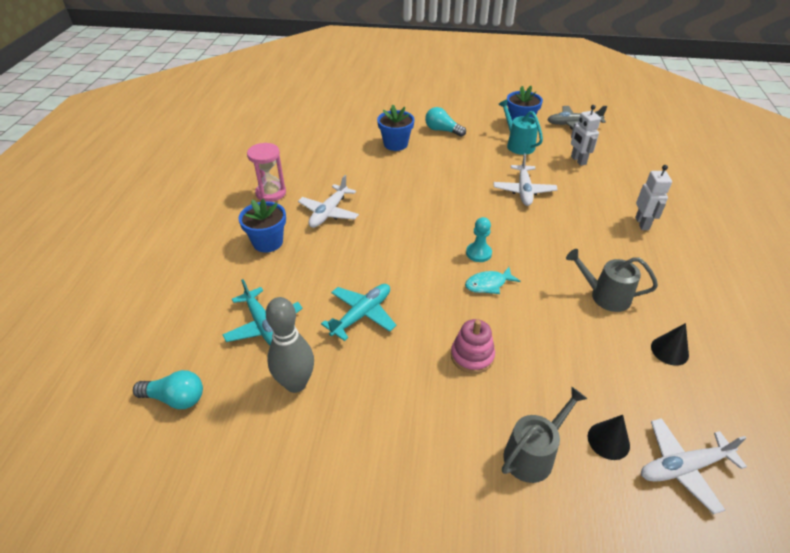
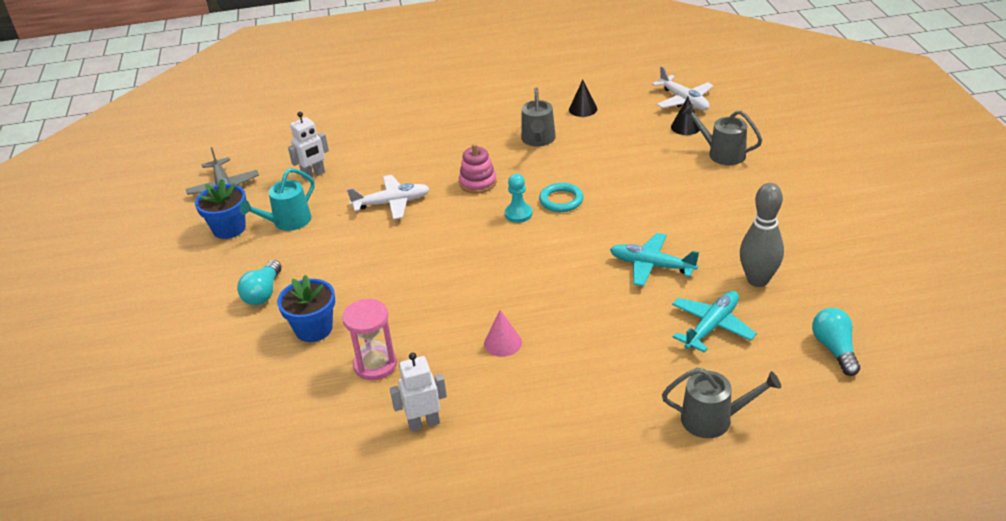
camera: 105 degrees left, 5 degrees down
(179, 290) = (713, 419): none -> grey watering can
(268, 242) = (588, 376): blue flower pot -> none
(271, 193) = (485, 417): pink hourglass -> pink hourglass (375, 365)
(329, 212) = (503, 343): white plane -> pink cone
(472, 356) = (654, 193): pink stacking toy -> pink stacking toy (478, 183)
(488, 284) = (561, 200): turquoise fish -> turquoise ring
(642, 223) = (421, 129): white robot -> white robot (424, 423)

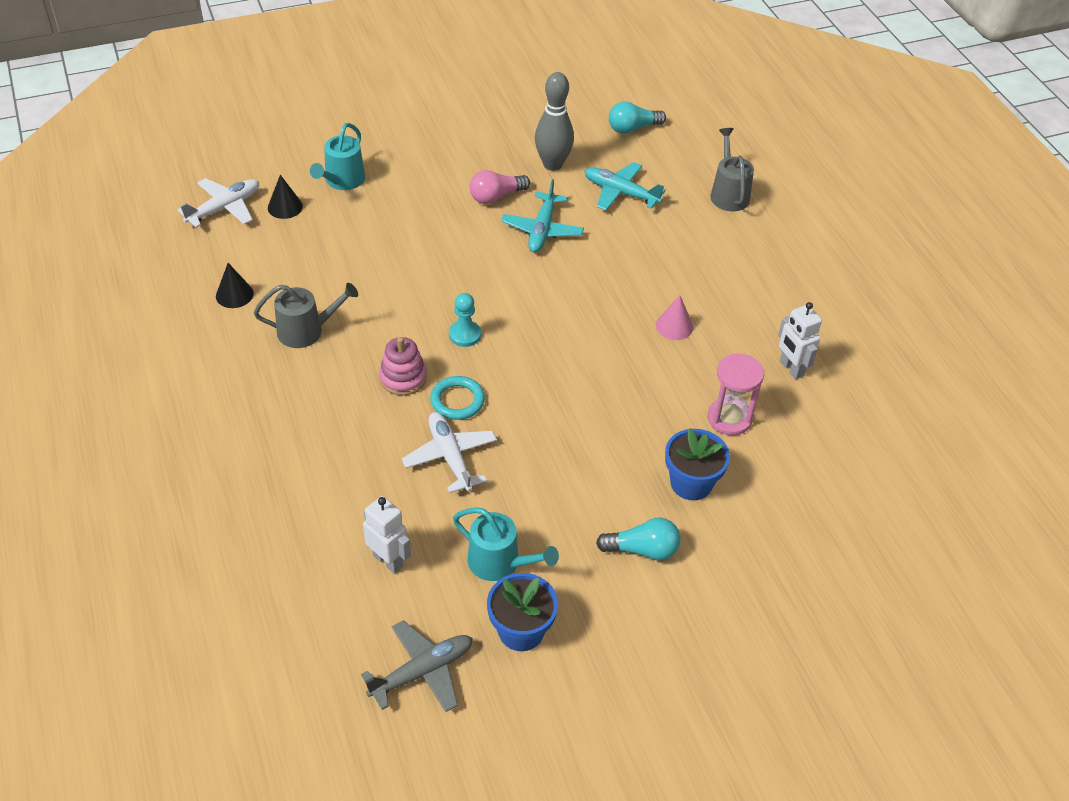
camera: 105 degrees left, 10 degrees up
(561, 200) = (436, 301): turquoise ring -> turquoise ring (457, 401)
(702, 239) = (496, 197): none -> pink light bulb
(722, 153) = (342, 180): grey watering can -> turquoise watering can

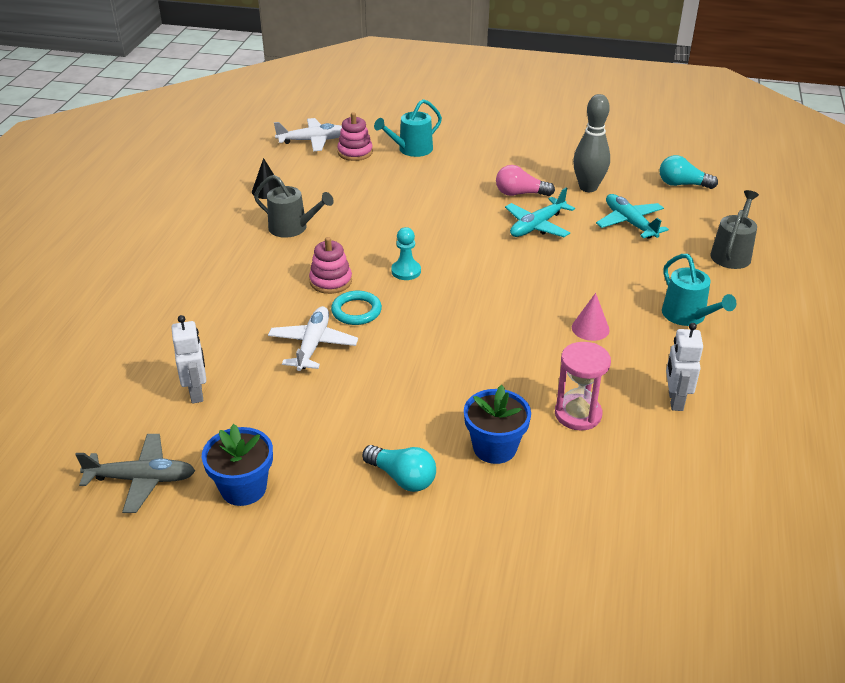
camera: 35 degrees right, 10 degrees down
(285, 207) = (355, 152): black cone -> pink stacking toy
(499, 562) = (276, 432): turquoise watering can -> turquoise watering can (687, 316)

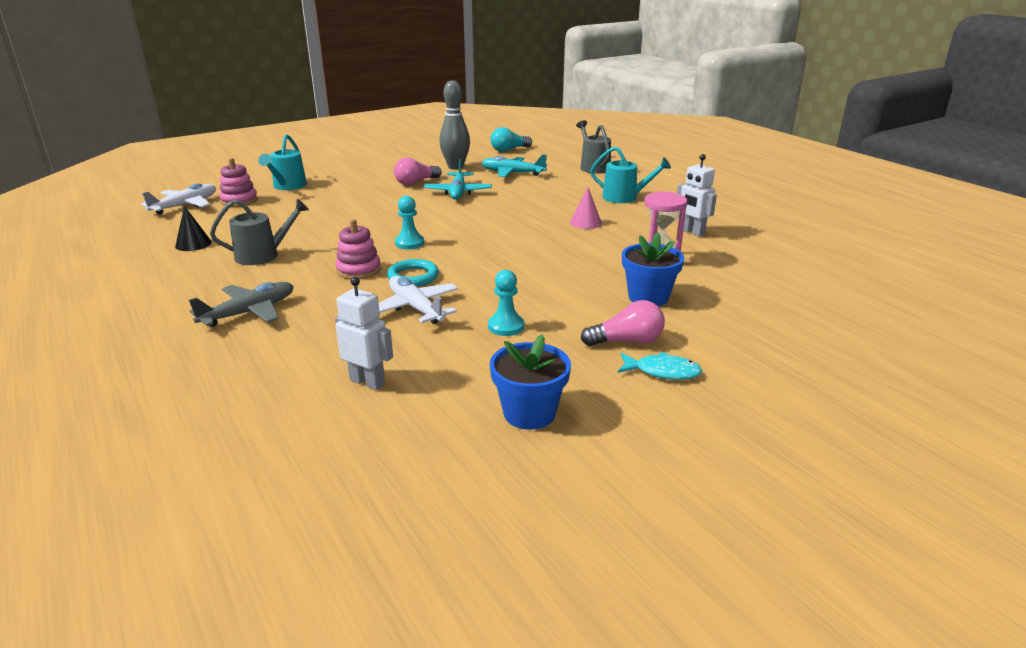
camera: 45 degrees left, 10 degrees down
(142, 479) = (427, 463): grey plane -> grey plane (249, 312)
(343, 404) = (506, 326): none -> turquoise pawn
(379, 523) = (662, 372): none -> turquoise fish
(402, 478) = (627, 341): turquoise light bulb -> pink light bulb

